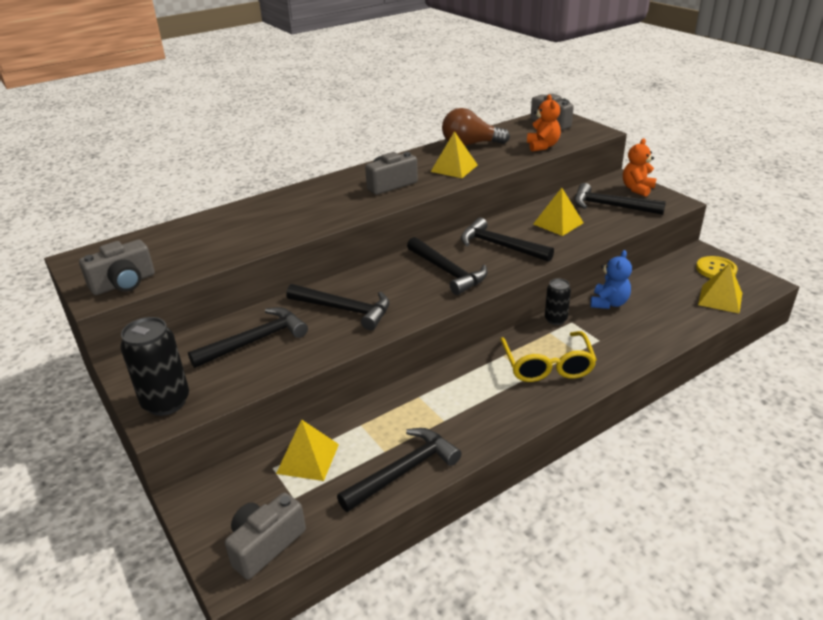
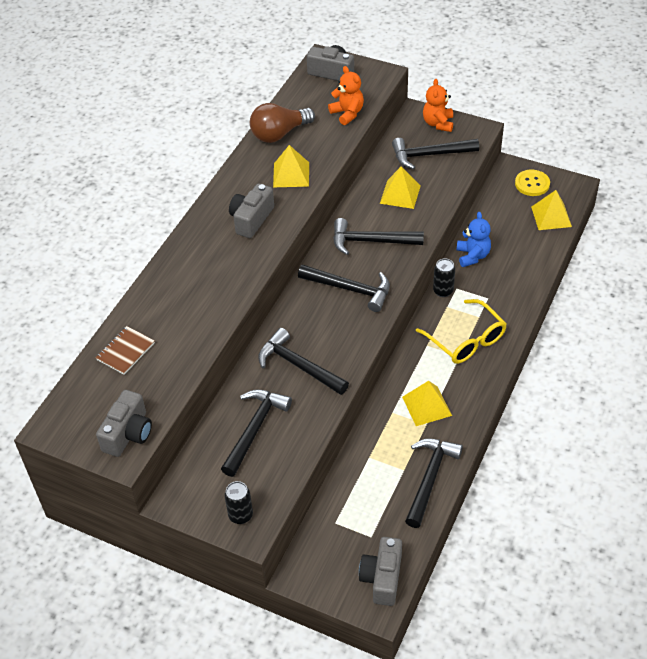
camera: 30 degrees left, 15 degrees up
(166, 402) = (240, 515): black can -> black can, size x0.60
(193, 232) = (125, 351): none -> brown notebook
(308, 458) = (354, 503): yellow pyramid -> yellow pyramid (427, 406)
(344, 309) = (299, 366): black hammer -> black hammer turned 135 degrees counterclockwise

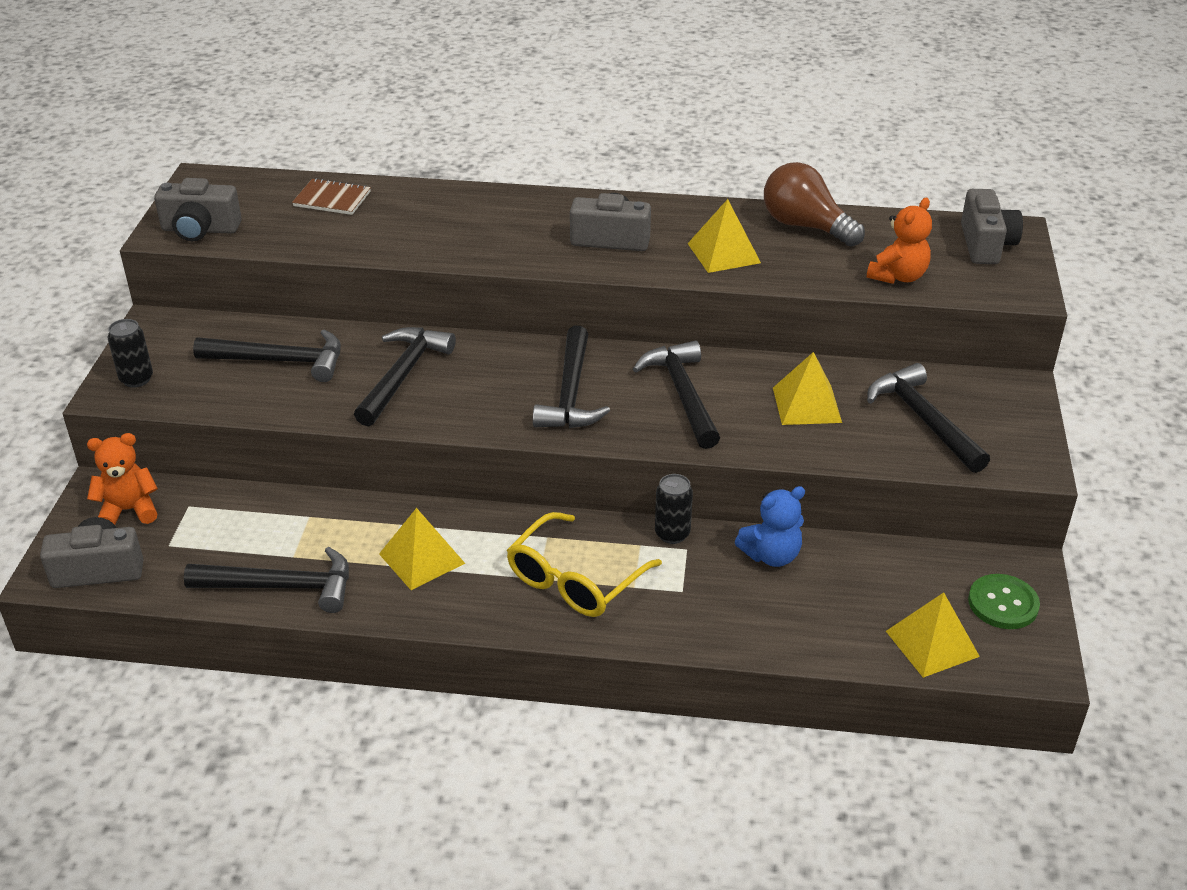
camera: 70 degrees right, 10 degrees down
(438, 123) = (1011, 415): orange teddy bear -> orange teddy bear (129, 510)
(532, 184) = (1003, 603): yellow button -> green button

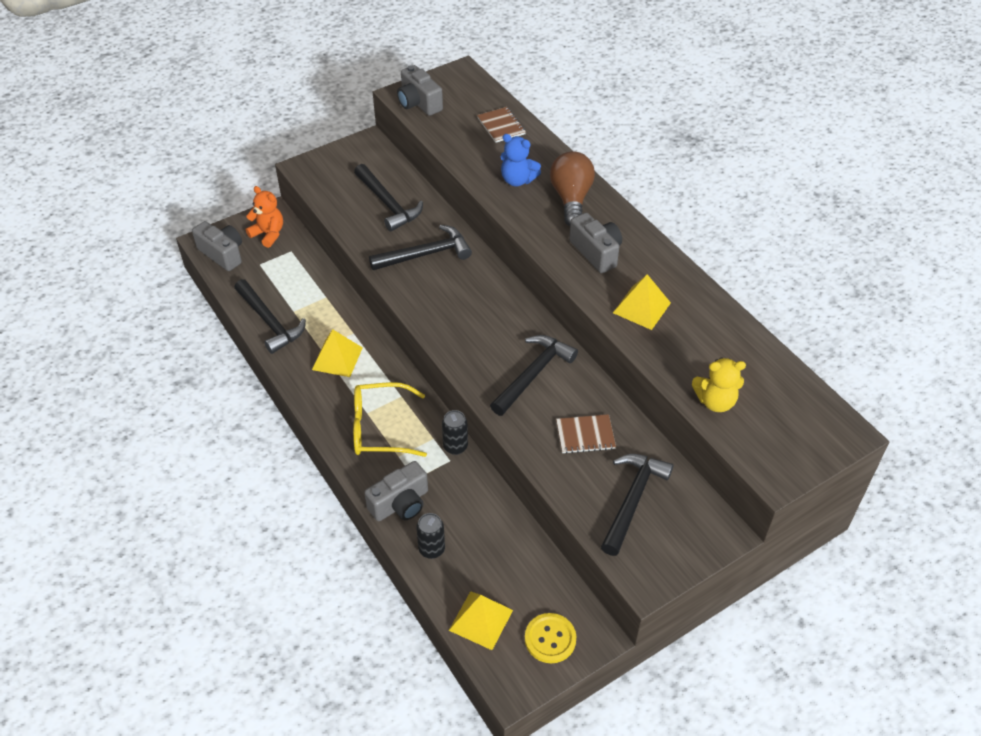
camera: 50 degrees right, 10 degrees up
(136, 379) = (322, 168): black can -> black can (431, 549)
(571, 393) = (483, 327): black hammer -> none
(771, 555) = (482, 501): blue teddy bear -> blue teddy bear (517, 180)
(805, 226) = (718, 327): brown light bulb -> brown light bulb (571, 199)
(806, 404) = (585, 435): yellow pyramid -> brown notebook
(898, 276) = (715, 401): orange teddy bear -> yellow teddy bear
(985, 244) = (810, 426): grey camera -> grey camera (400, 503)
(1003, 603) = (550, 639): green button -> yellow button

